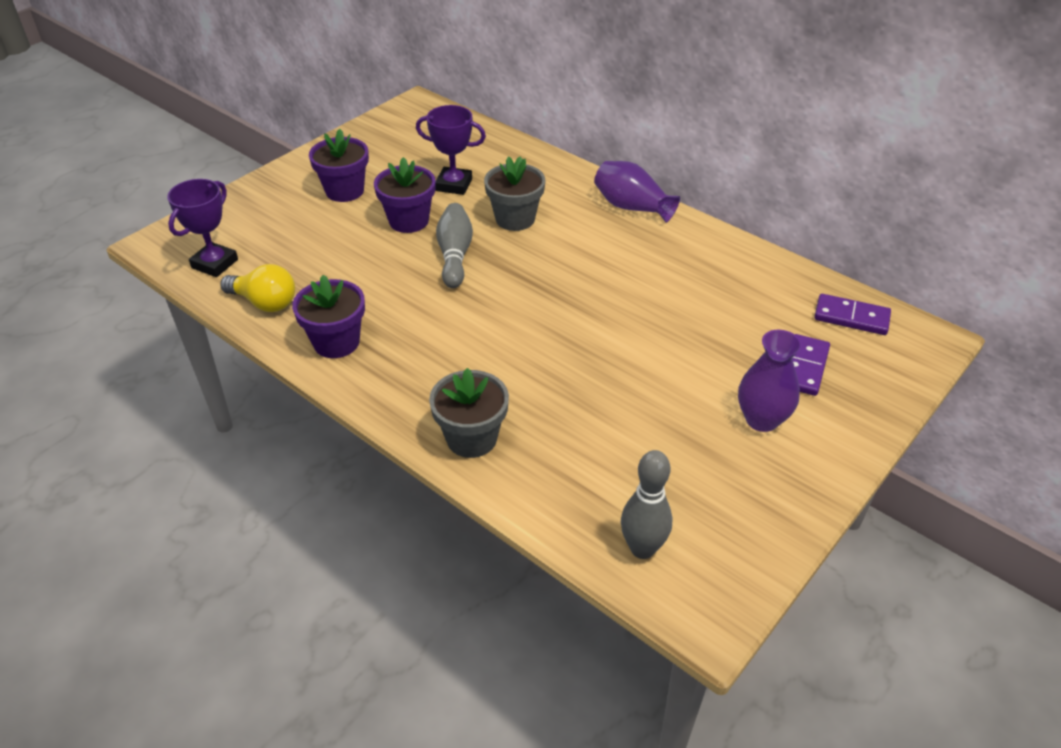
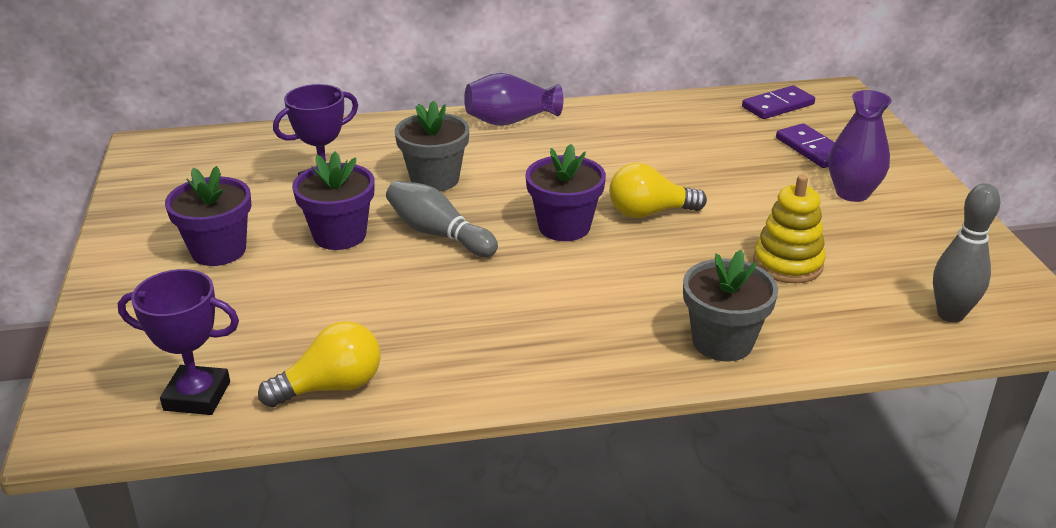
camera: 50 degrees left, 10 degrees down
(215, 264) = (197, 396): purple trophy -> purple trophy turned 60 degrees counterclockwise
(336, 342) = (473, 364): purple flower pot -> purple flower pot (564, 227)
(593, 328) = (649, 212): none -> yellow light bulb
(609, 428) = (787, 264): none -> yellow stacking toy

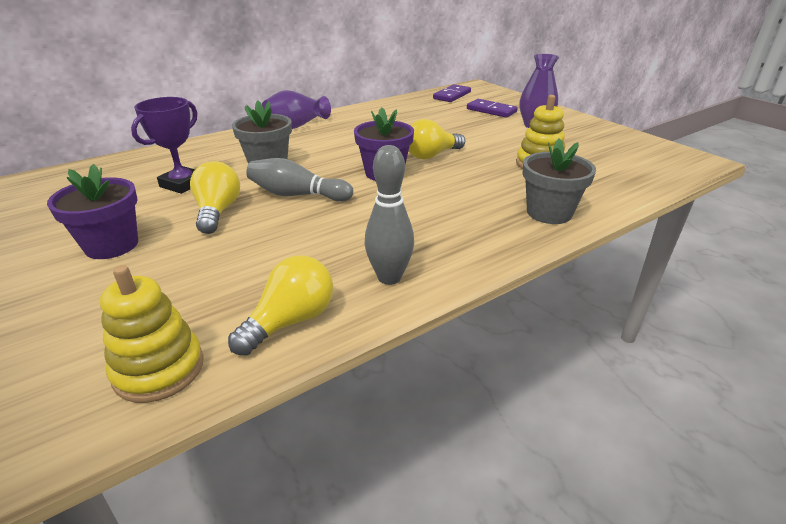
camera: 25 degrees left, 0 degrees up
(197, 396) = (159, 369): purple trophy -> yellow stacking toy
(340, 235) = (217, 212): purple flower pot -> yellow light bulb
(950, 314) = (651, 169): grey bowling pin -> grey bowling pin (389, 277)

